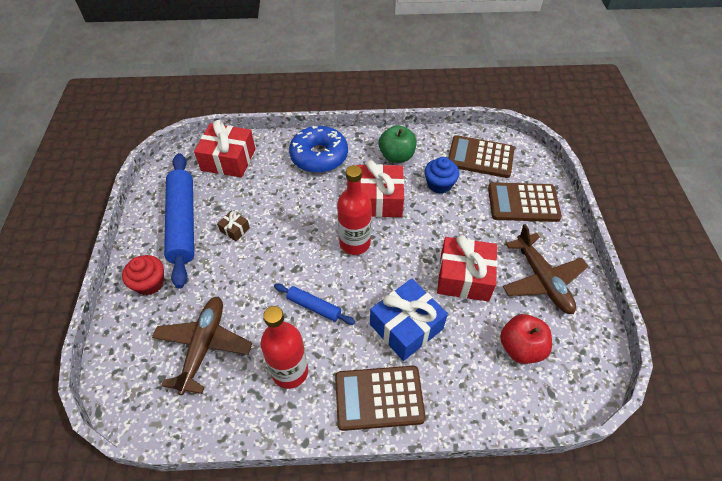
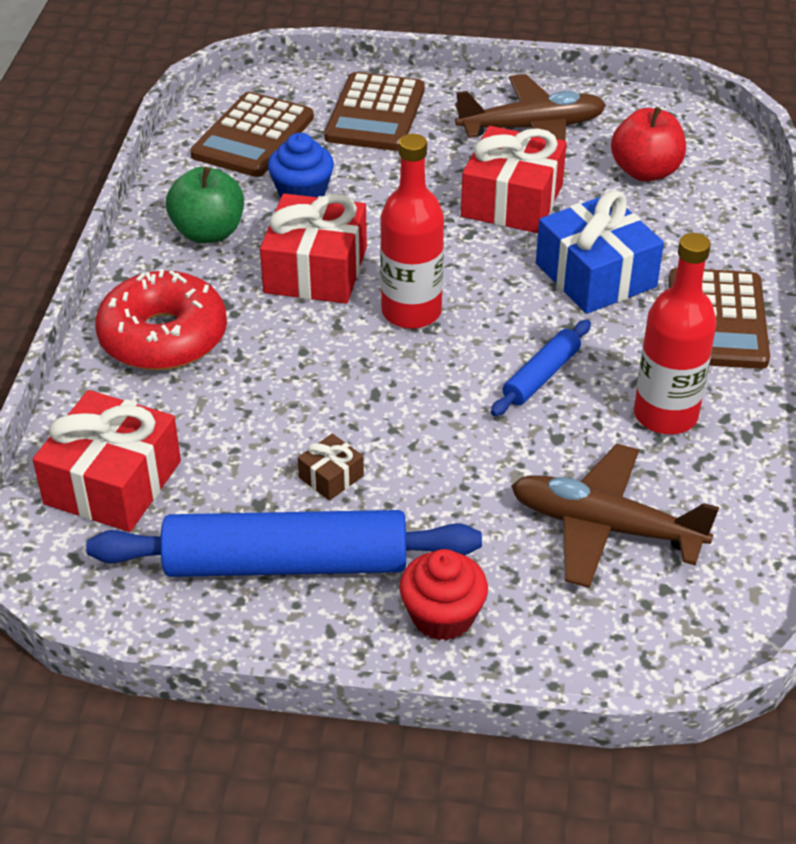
camera: 80 degrees left, 10 degrees down
(319, 156) = (163, 337): blue donut -> red donut

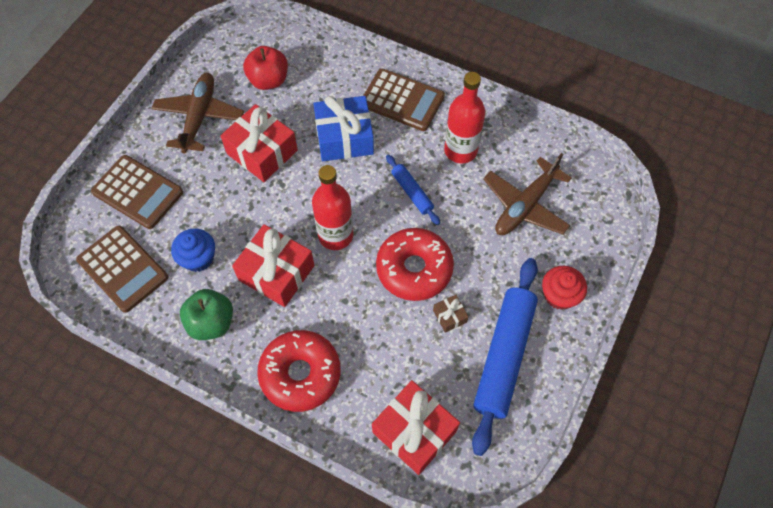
camera: 70 degrees left, 20 degrees up
(397, 413) = (414, 269): none -> red donut

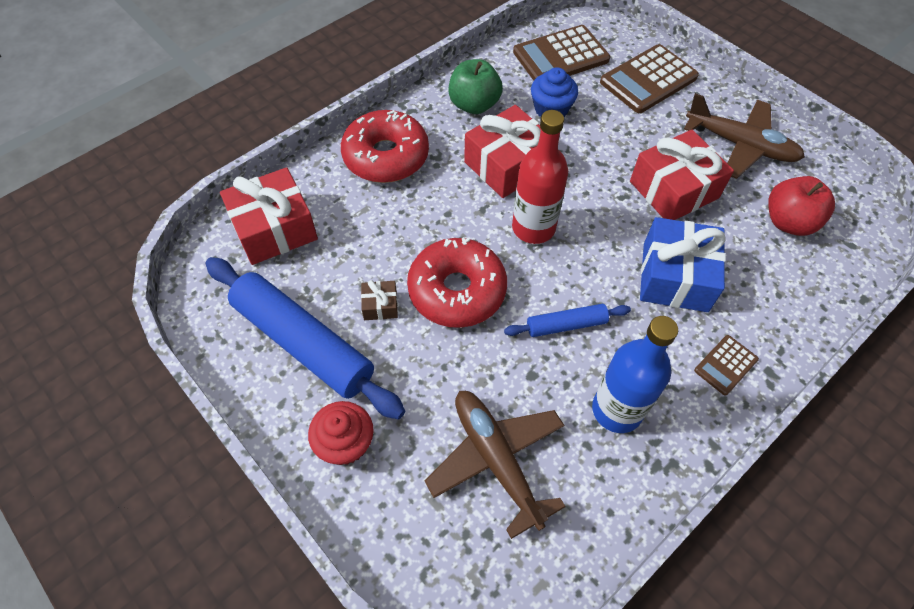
camera: 110 degrees right, 5 degrees down
(402, 100) = (725, 365): brown calculator -> brown calculator, size x0.51
(460, 150) = (617, 410): red bottle -> blue bottle

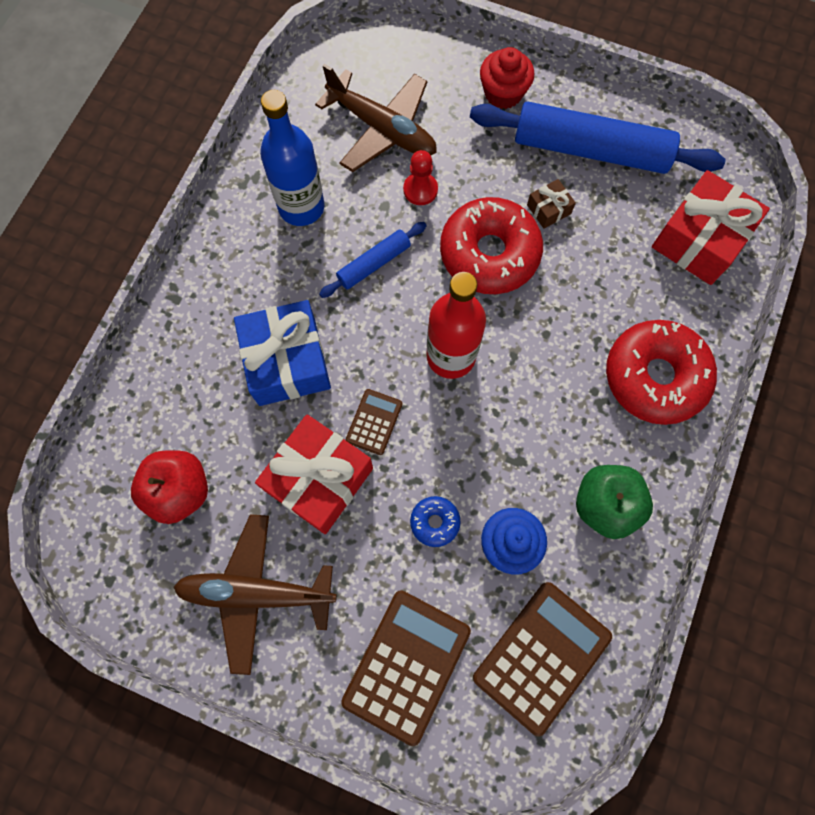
camera: 155 degrees right, 15 degrees up
(489, 375) = (420, 190): none -> red pawn
(507, 165) = (518, 427): red gift -> none
(597, 137) = (435, 522): none -> blue donut
(725, 365) = (217, 287): brown calculator -> brown calculator (374, 422)

